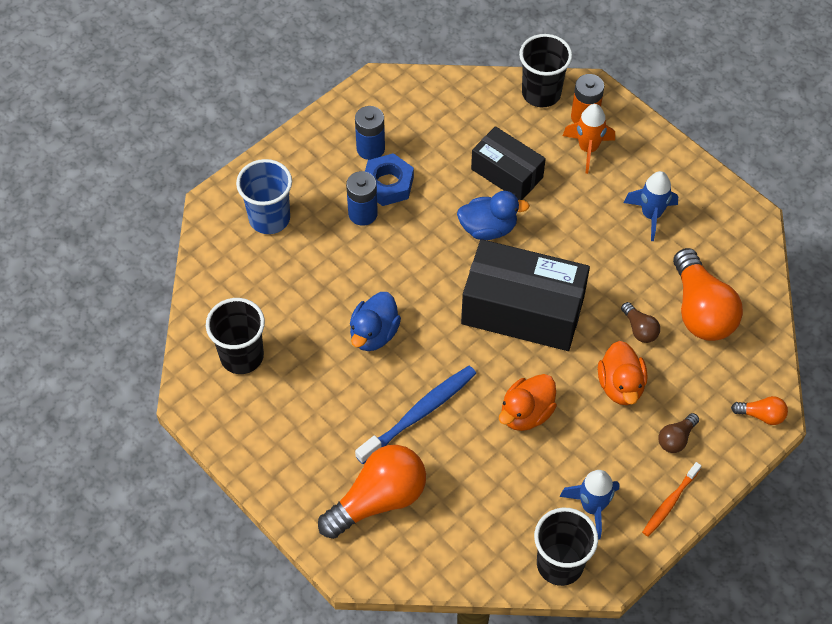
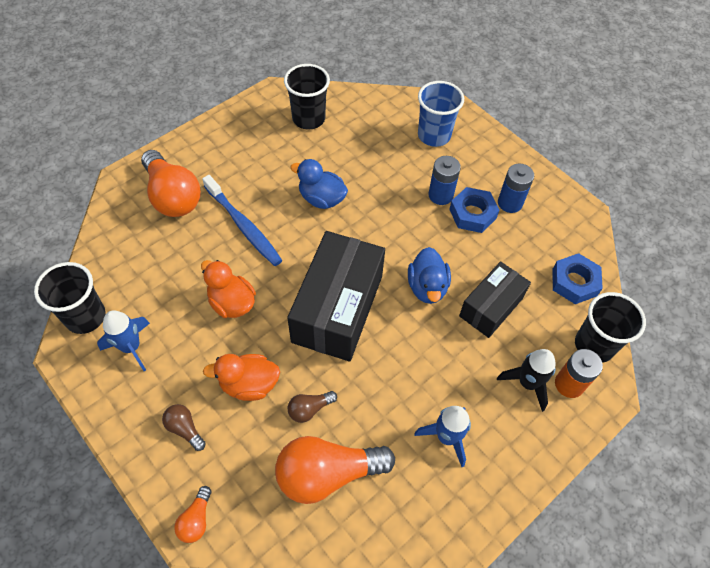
camera: 90 degrees right, 0 degrees up
(470, 101) = (574, 282): none -> blue nut
(588, 149) = (527, 383): orange rocket -> black rocket
(670, 502) = (120, 414): orange toothbrush -> none

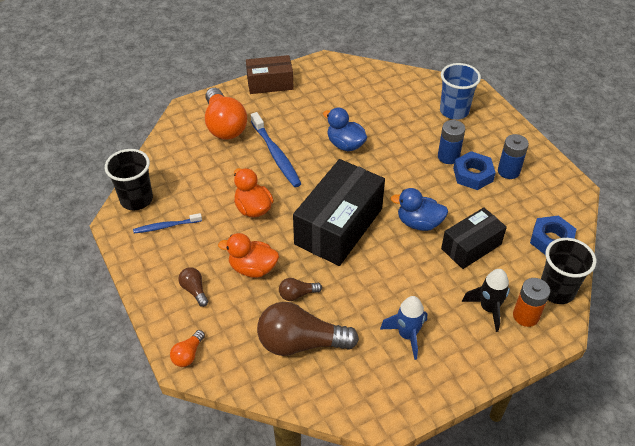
camera: 15 degrees right, 10 degrees down
(131, 347) = (166, 226): blue rocket -> blue toothbrush
(215, 131) = (270, 83): none -> brown box
(308, 119) = (349, 84): black cup -> none
(328, 474) = (301, 343): orange light bulb -> brown light bulb
(427, 287) = (419, 223): blue duck -> blue duck turned 90 degrees clockwise

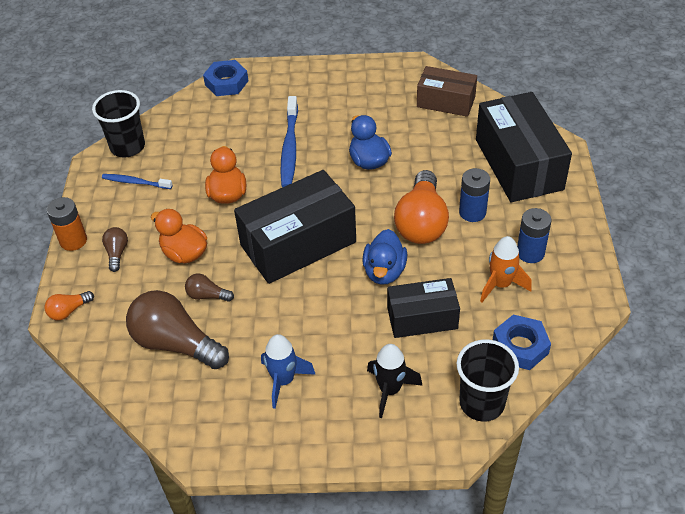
camera: 30 degrees right, 0 degrees up
(224, 125) = (261, 101): orange light bulb -> orange light bulb (421, 222)
(270, 83) = (338, 71): brown box -> brown box (446, 102)
(419, 223) = (384, 271): blue duck -> blue duck turned 120 degrees counterclockwise
(454, 111) = (518, 164): blue cup -> black box
(473, 174) = (485, 242): blue nut -> blue nut (226, 83)
(506, 201) = (501, 284): none -> orange rocket
(525, 316) = (425, 415): orange battery -> orange battery (73, 241)

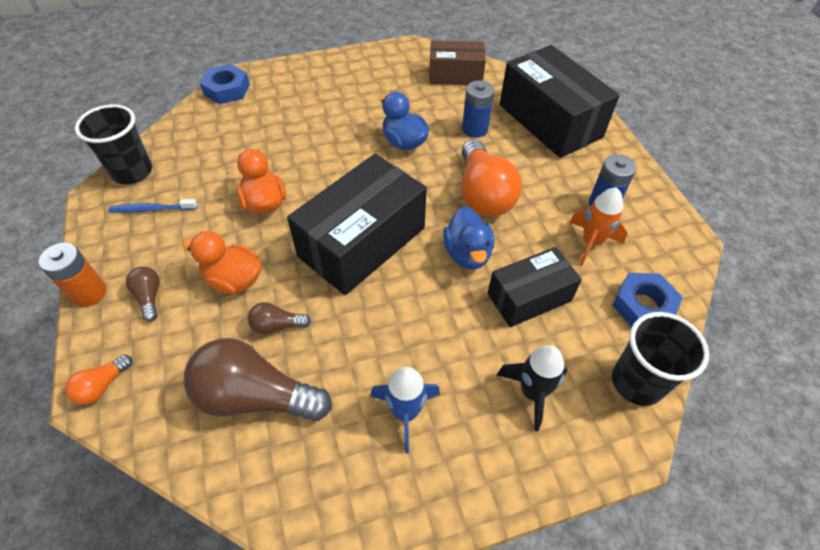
camera: 20 degrees left, 5 degrees up
(290, 147) = (316, 142): blue toothbrush -> none
(472, 212) = (528, 174): blue battery -> blue battery (475, 129)

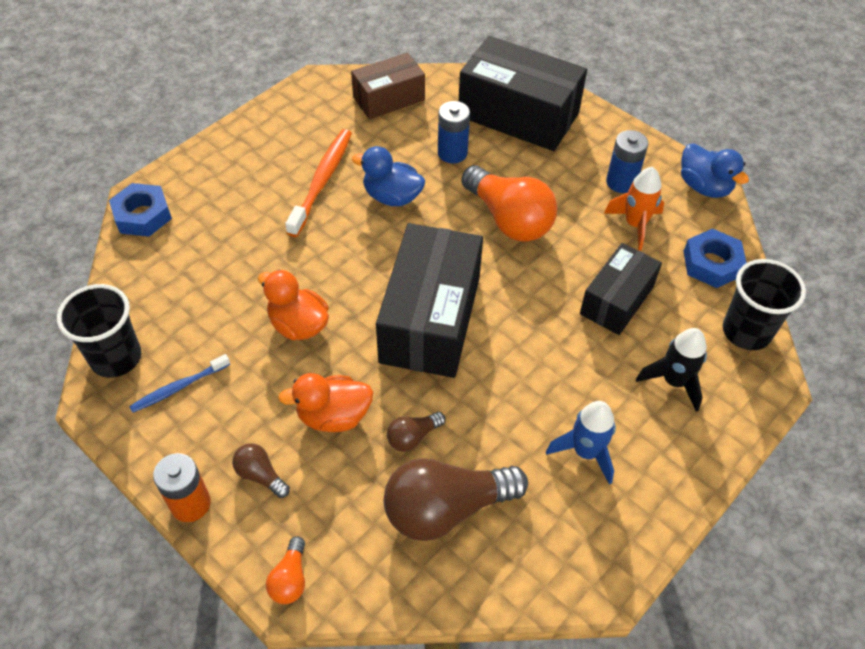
camera: 30 degrees left, 0 degrees up
(361, 113) = (322, 181): none -> orange toothbrush
(467, 254) = (536, 285): blue duck -> blue duck (704, 187)

